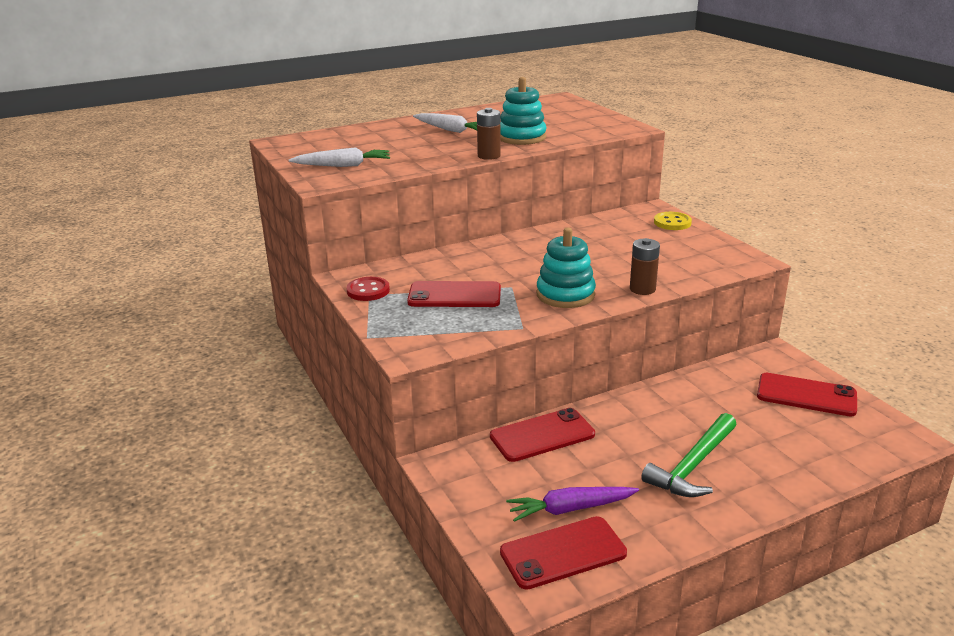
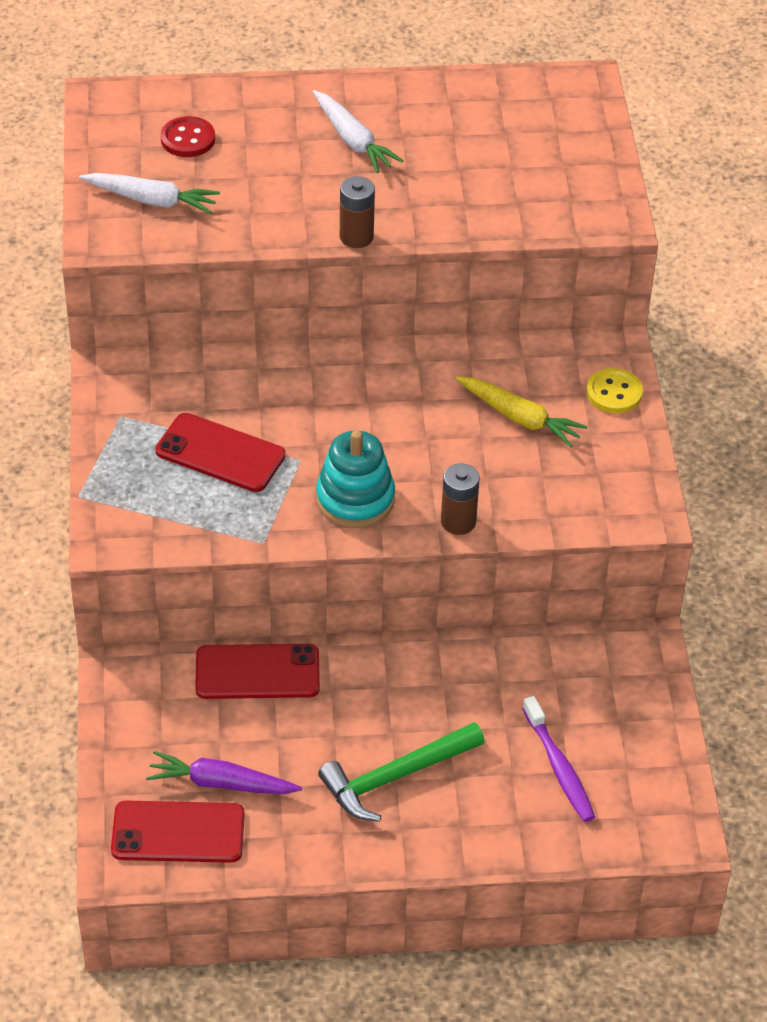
camera: 20 degrees right, 20 degrees up
(368, 291) = (123, 407): red button -> red button (188, 139)
(521, 137) = (437, 197): turquoise stacking toy -> none
(630, 242) = (519, 418): none -> yellow carrot
(793, 427) = (559, 767): none -> purple toothbrush
(806, 395) = (620, 726): red phone -> none

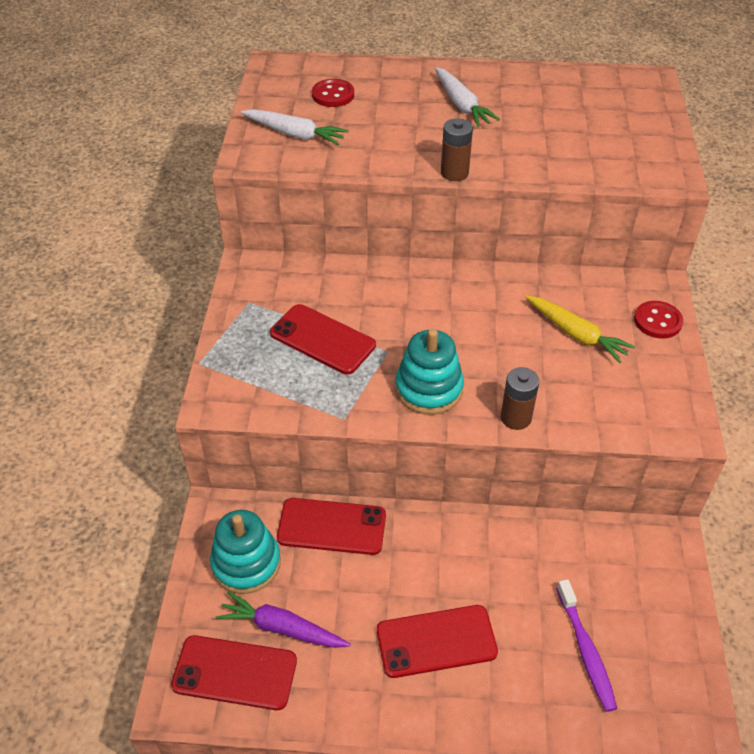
camera: 10 degrees right, 0 degrees up
(165, 722) = (246, 563): none -> turquoise stacking toy
(395, 777) = (436, 641): green hammer -> red phone
(614, 393) = (657, 321): yellow button -> red button

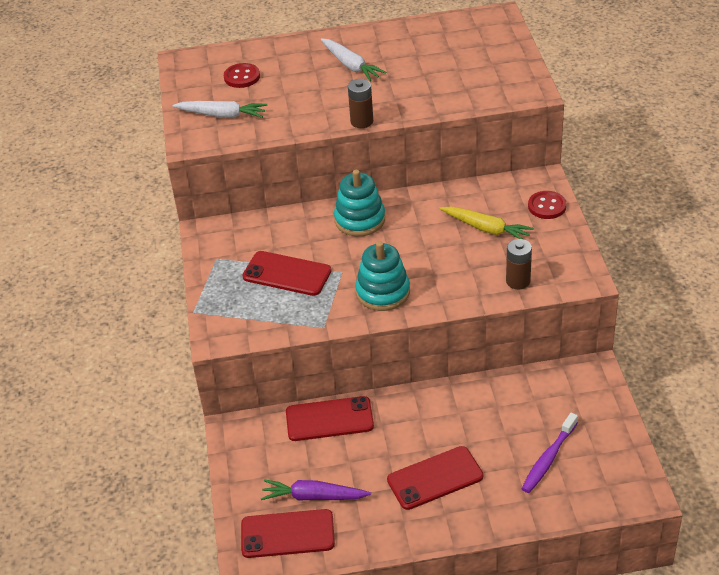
camera: 10 degrees left, 5 degrees down
(246, 563) = (270, 460): turquoise stacking toy -> turquoise stacking toy (360, 220)
(516, 418) = (455, 298): brown battery -> brown battery (518, 281)
(586, 650) = (548, 458): purple toothbrush -> purple toothbrush turned 60 degrees clockwise

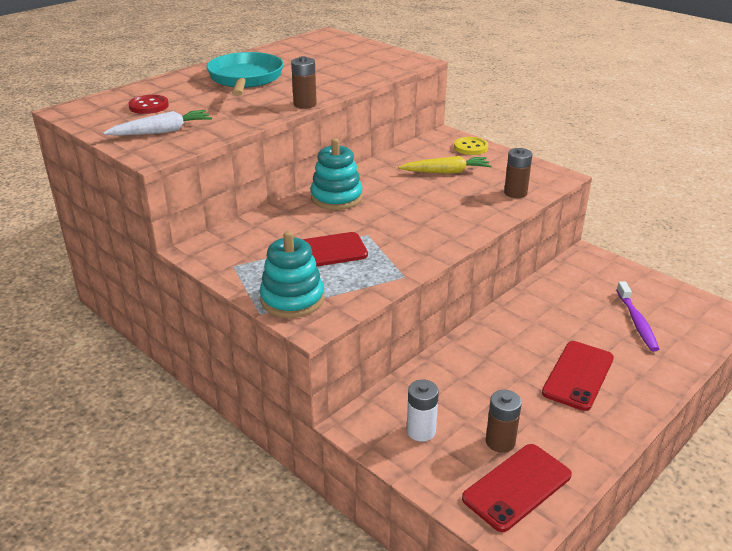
camera: 40 degrees left, 10 degrees down
(269, 458) = (421, 431): none -> white battery
(314, 496) = (500, 442): purple carrot -> brown battery
(329, 419) = (437, 374): red phone -> none
(351, 65) = (245, 79): white carrot -> turquoise pan
(383, 292) = (422, 235): turquoise stacking toy -> turquoise stacking toy (292, 299)
(547, 206) = (470, 147): red button -> yellow button

